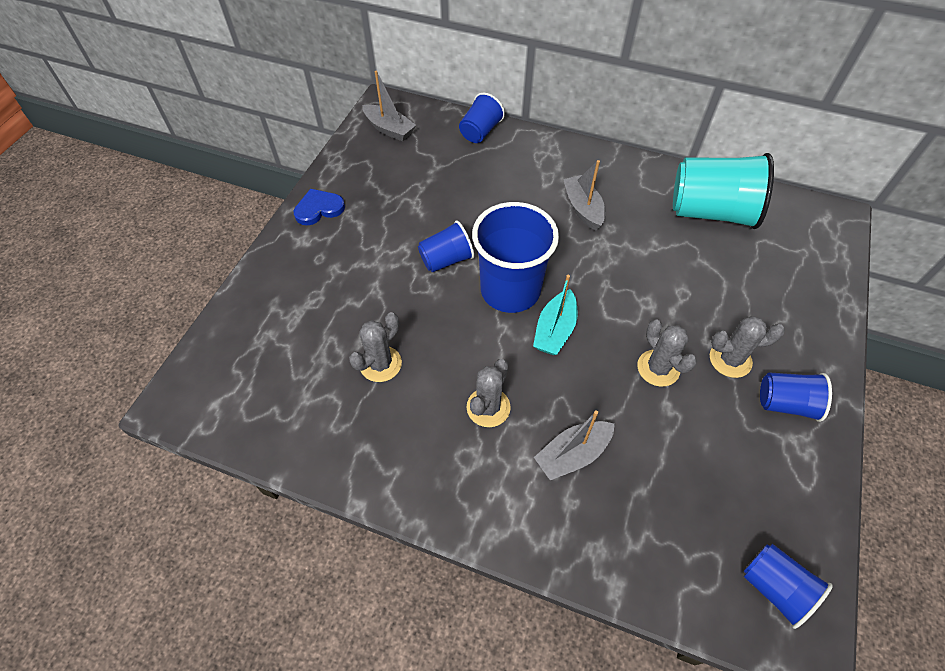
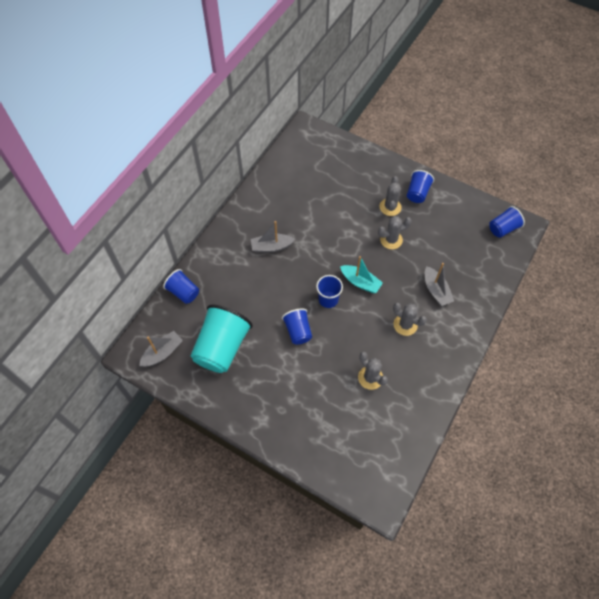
camera: 80 degrees left, 5 degrees up
(319, 209) = (234, 408): blue heart -> none
(510, 290) = (328, 299): blue cup -> blue cup, size x0.55
(711, 212) = (289, 183): turquoise cup -> turquoise cup (222, 347)

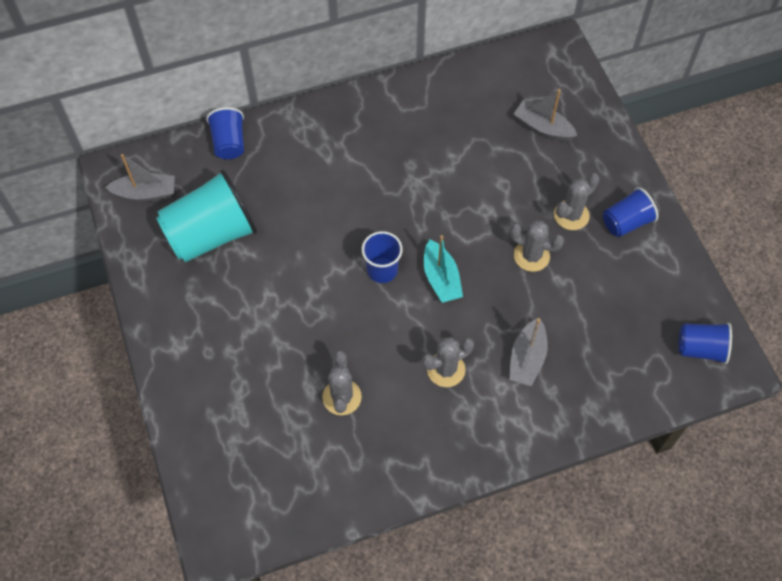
camera: 40 degrees right, 0 degrees up
(271, 247) = (376, 161): grey boat -> grey boat (543, 128)
(298, 331) = (311, 280): blue cup -> none
(405, 325) = (446, 369): grey cactus -> grey cactus turned 75 degrees clockwise

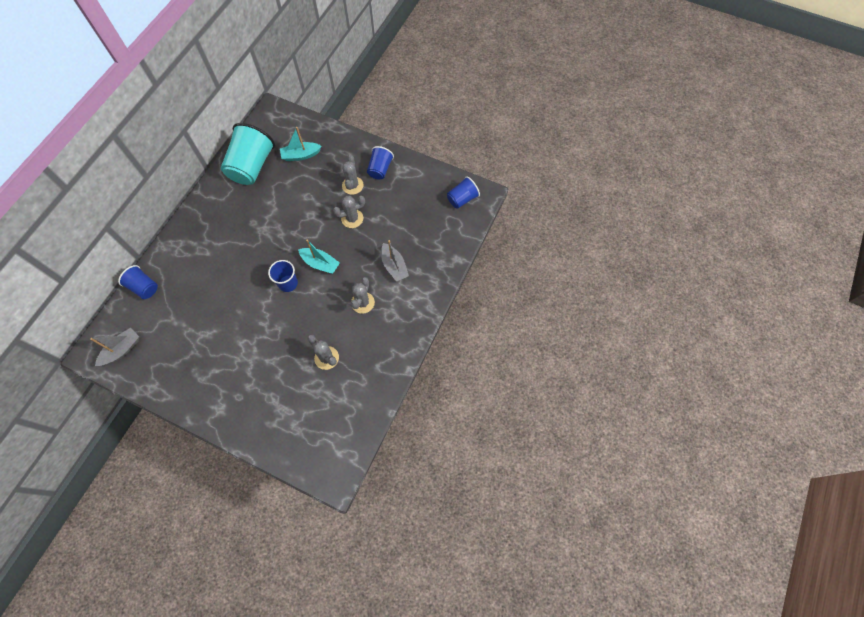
camera: 45 degrees left, 5 degrees up
(211, 234) = (181, 340): turquoise cup -> turquoise cup (251, 166)
(543, 128) = (301, 155): grey boat -> turquoise boat

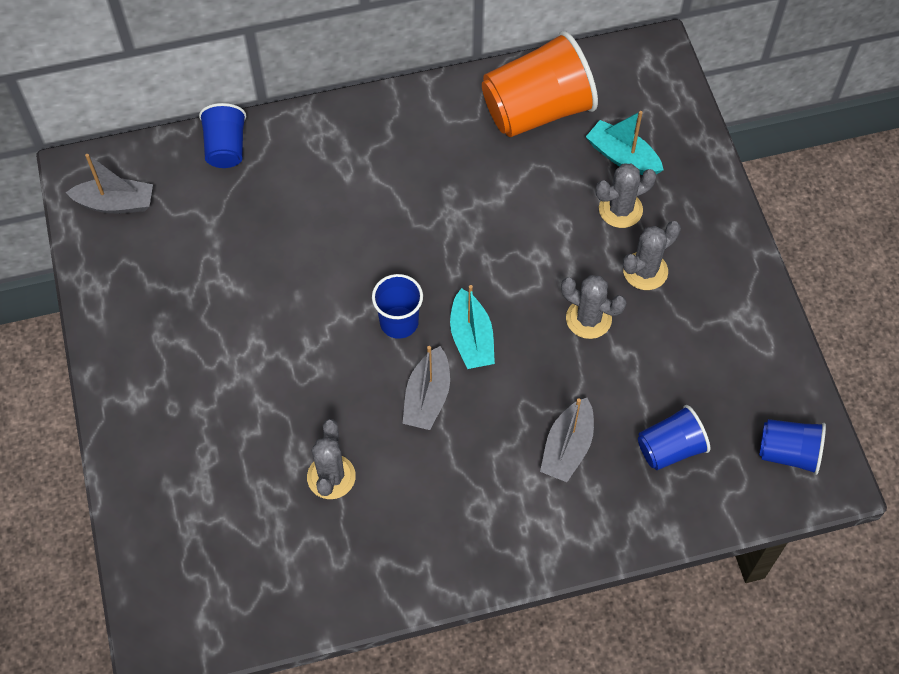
camera: 50 degrees right, 5 degrees down
(251, 166) = (537, 110): turquoise cup -> orange cup
(328, 298) = (427, 397): none -> grey boat
(363, 302) = (464, 453): grey cactus -> grey cactus (620, 209)
(380, 169) = (713, 285): blue cup -> blue cup (670, 448)

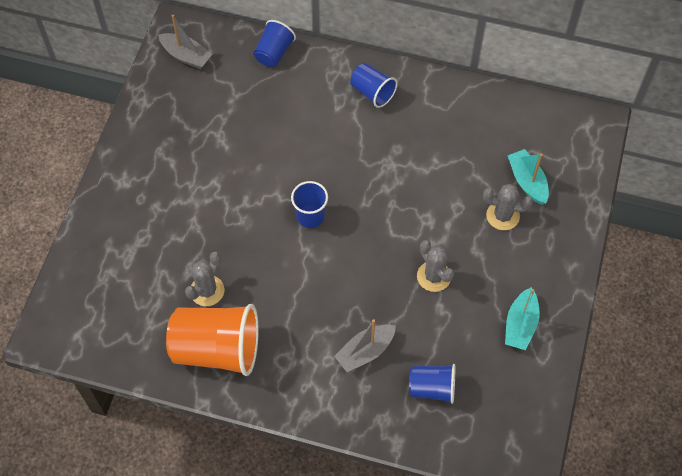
camera: 30 degrees right, 0 degrees up
(427, 397) = (297, 273): grey boat -> none
(471, 338) = (349, 250): turquoise boat -> turquoise boat (520, 325)
(537, 110) = (489, 123): orange cup -> orange cup (217, 349)
(645, 271) = (492, 264): grey cactus -> none
(788, 453) = (510, 434): blue cup -> blue cup (372, 92)

